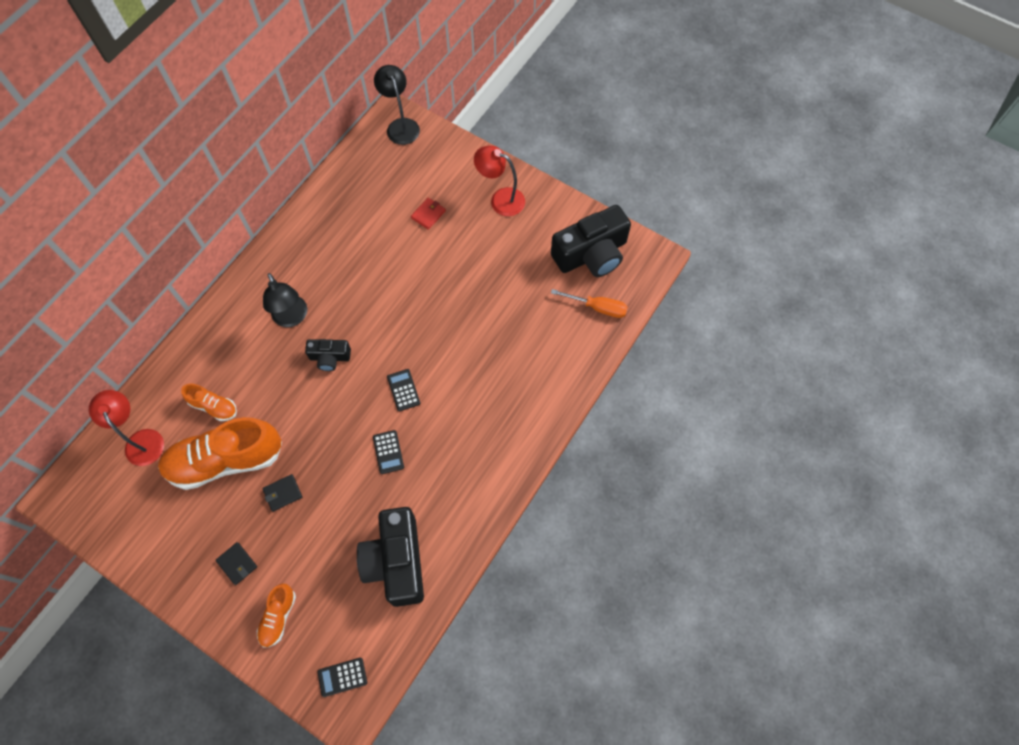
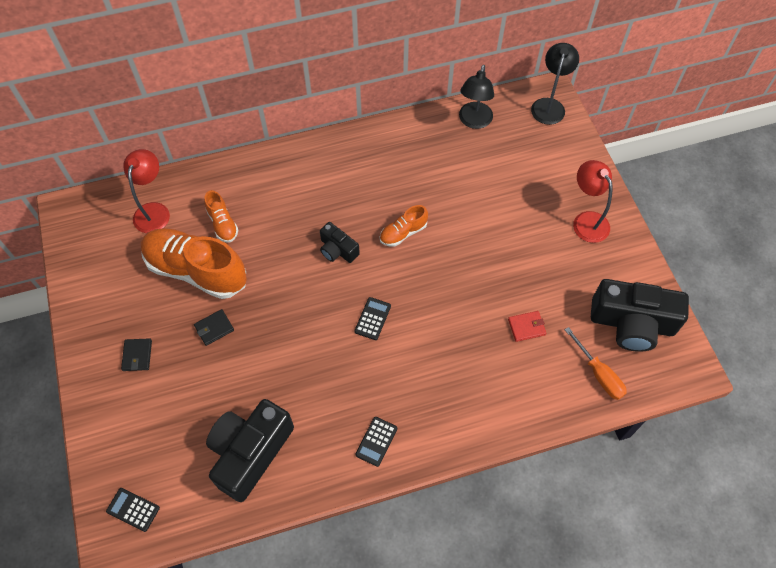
camera: 40 degrees right, 5 degrees down
(278, 617) = (130, 421): orange shoe -> orange shoe (403, 233)
(283, 493) = (214, 328): black wallet -> black wallet turned 45 degrees counterclockwise
(292, 318) = (335, 198): black lamp -> black lamp (474, 121)
(388, 452) = (318, 359): black calculator -> black calculator (376, 441)
(428, 214) = (512, 191): red wallet -> red wallet (526, 327)

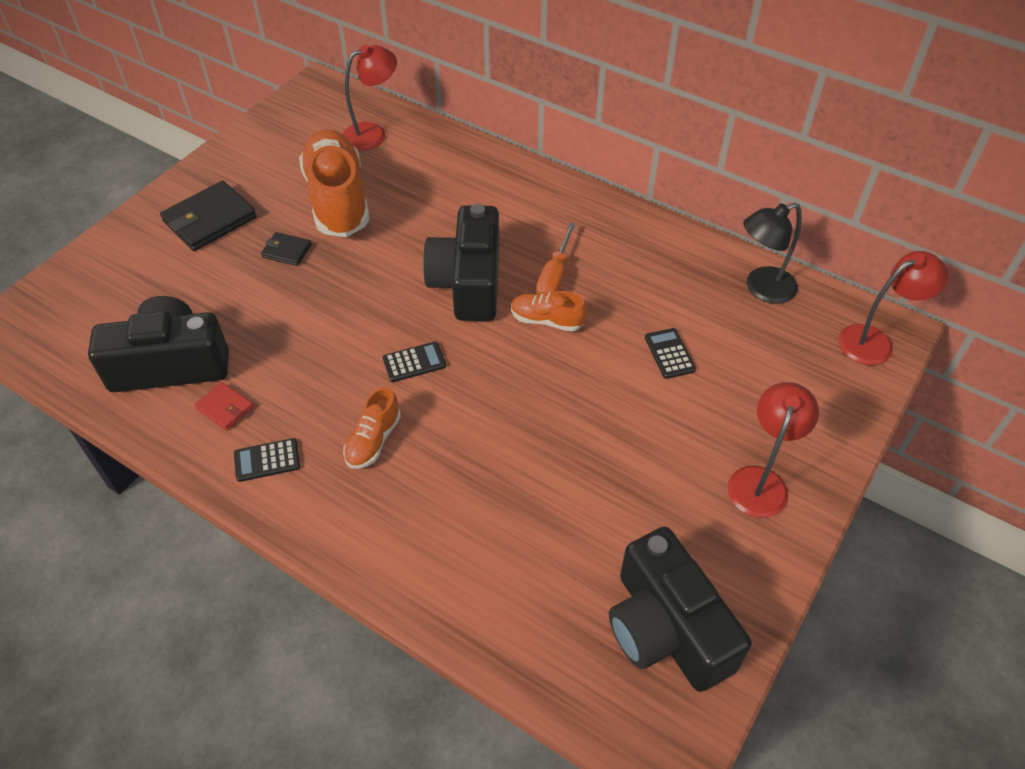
camera: 50 degrees right, 10 degrees down
(133, 509) = (46, 319): black calculator -> black calculator (669, 354)
(137, 355) = (210, 219): black wallet -> black wallet, size x1.91
(222, 224) = (408, 184): orange shoe -> orange shoe (373, 440)
(337, 250) = (468, 282): black camera -> black camera, size x1.95
(526, 327) = (544, 512): red wallet -> red wallet (225, 408)
(549, 105) = (875, 341): black lamp -> red lamp
(599, 374) = (554, 635): orange screwdriver -> orange screwdriver (554, 276)

